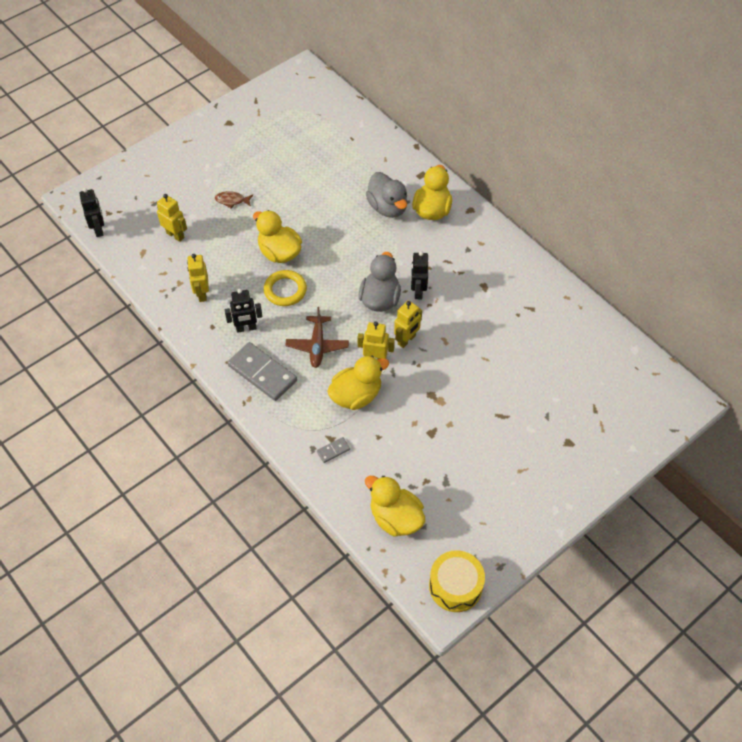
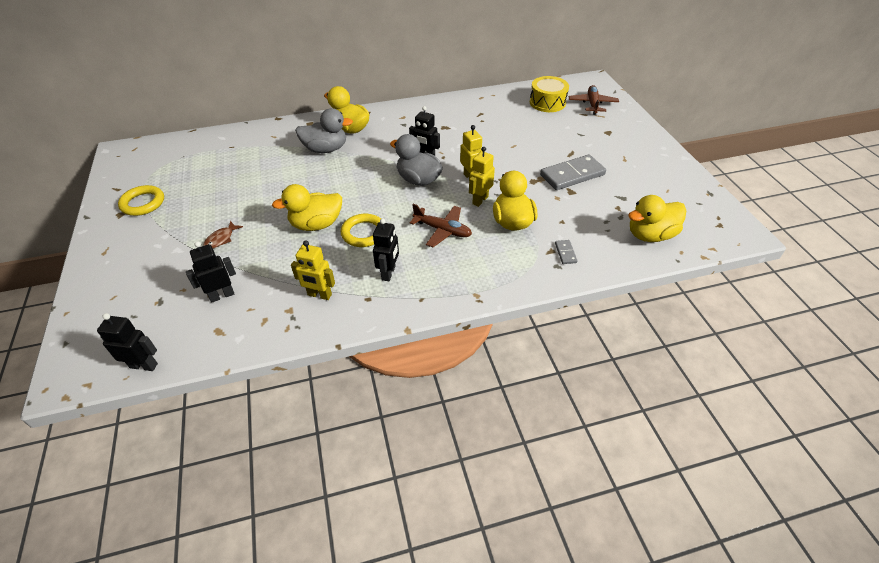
camera: 65 degrees left, 10 degrees down
(175, 235) = (222, 295): yellow robot -> black robot
(247, 128) = (143, 203): none -> yellow ring
(262, 373) = (451, 276): grey domino -> grey domino (572, 175)
(455, 586) = (725, 221): yellow drum -> yellow drum (547, 102)
(624, 412) = (592, 104): none -> brown plane

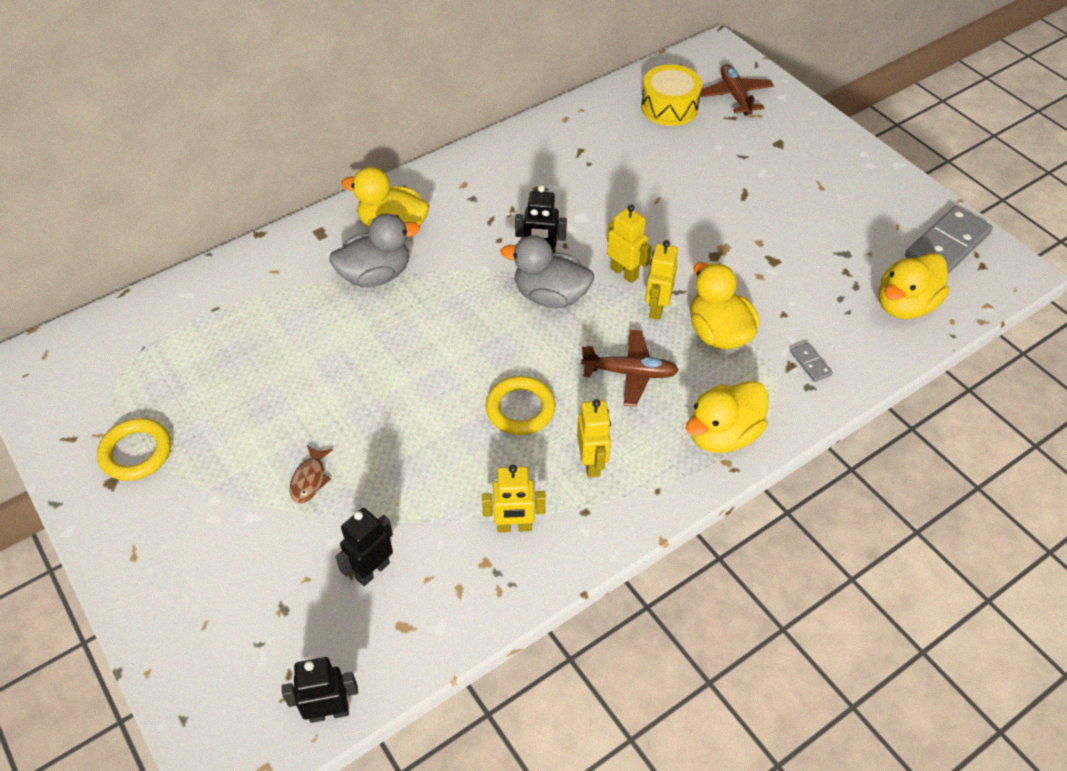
camera: 20 degrees left, 5 degrees up
(316, 224) = (441, 414): yellow duck -> yellow duck (723, 434)
(389, 273) = (592, 463): black robot -> yellow robot
(572, 175) = (763, 232): grey domino -> grey domino (947, 245)

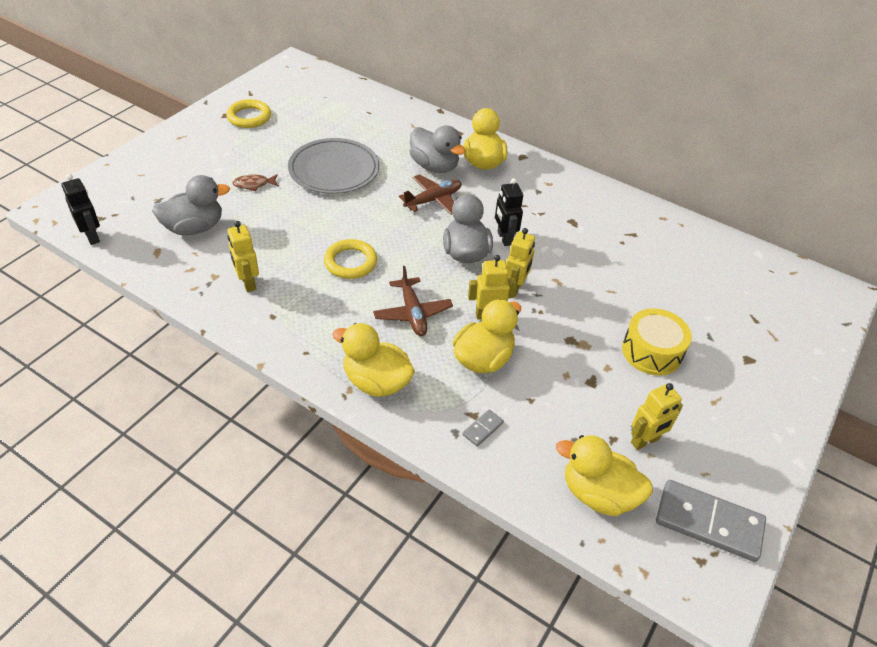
camera: 65 degrees right, 5 degrees down
(326, 380) = (334, 170): none -> grey plate
(372, 570) = (194, 228): black robot -> grey duck
(592, 463) = (317, 310): yellow robot -> yellow robot (645, 441)
(669, 107) = (731, 275): yellow drum -> yellow drum (652, 351)
(735, 96) = (786, 316): brown plane -> brown plane (433, 200)

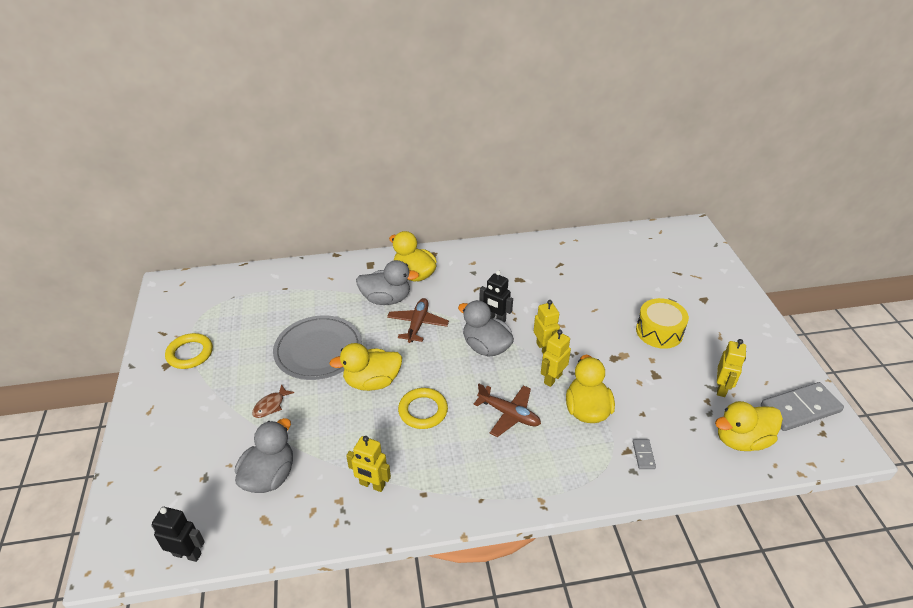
camera: 40 degrees left, 5 degrees down
(376, 382) = (549, 480): yellow duck -> yellow duck (372, 382)

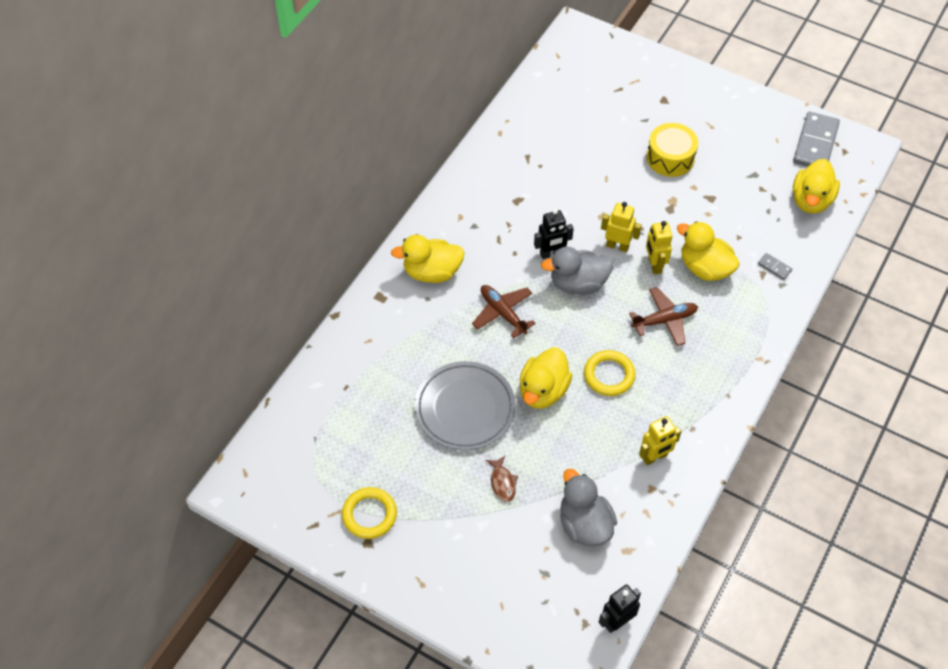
camera: 50 degrees left, 15 degrees up
(386, 299) = (445, 315): grey duck -> none
(721, 388) = (759, 170): yellow robot -> none

